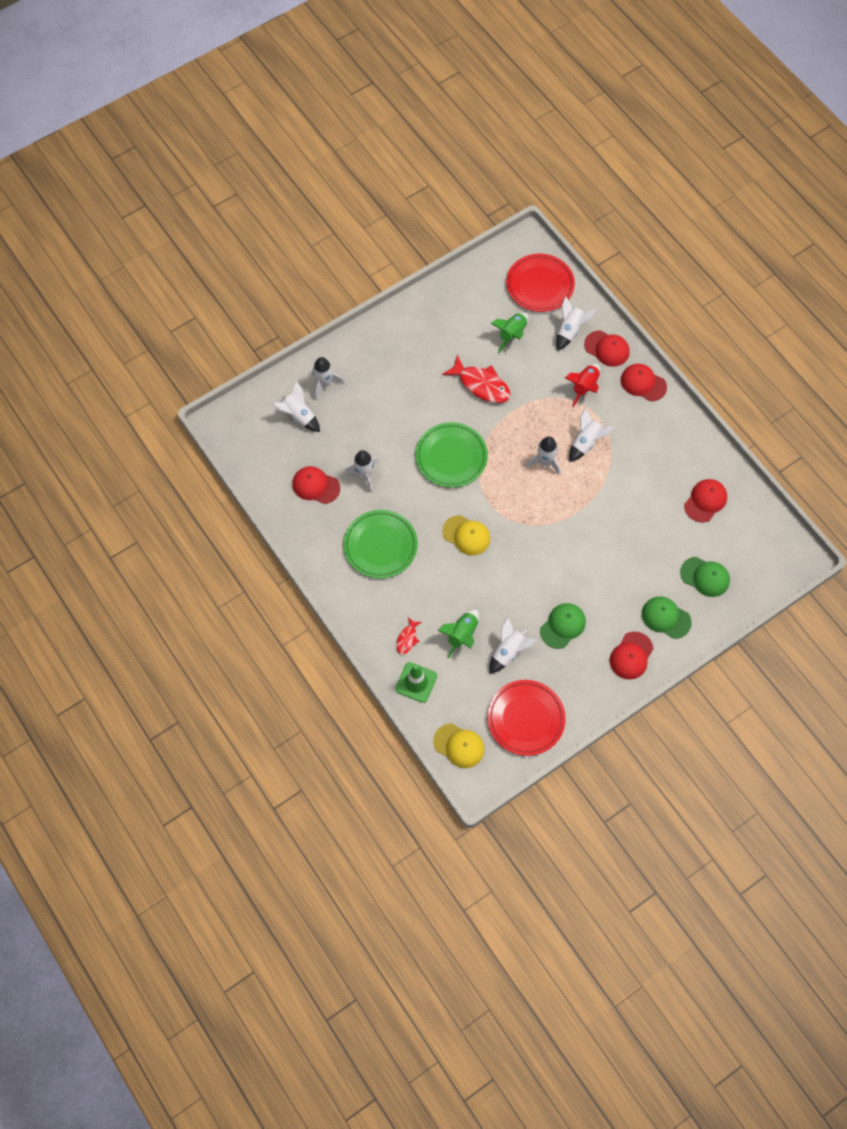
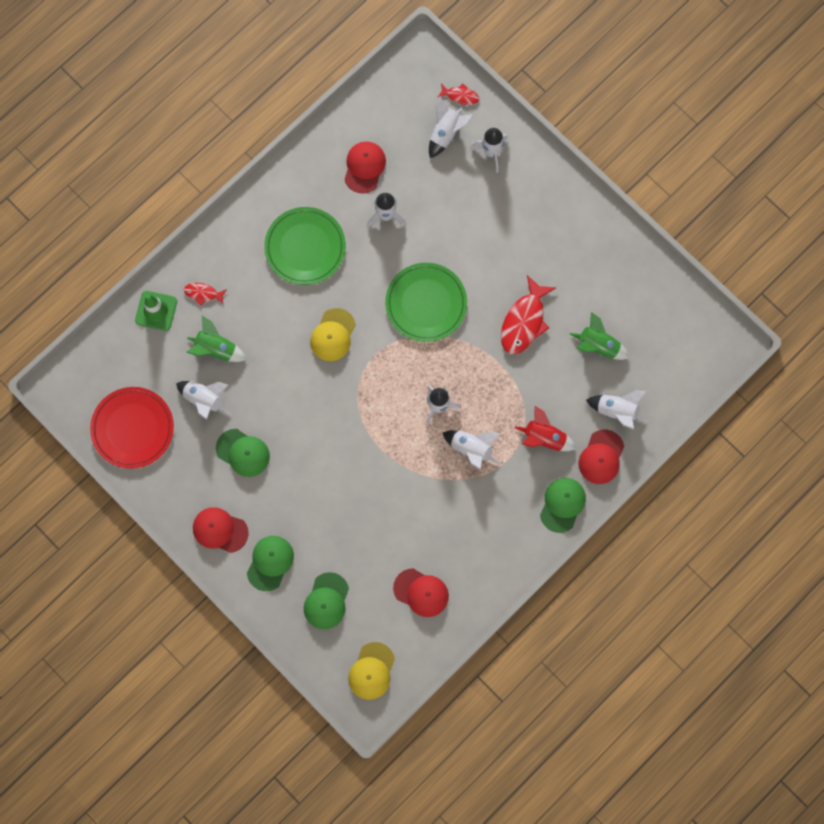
camera: 80 degrees right, 10 degrees up
(267, 400) = (460, 96): none -> red fish
(459, 745) = (94, 365): yellow cap -> yellow cap (371, 671)
(540, 285) = (673, 368): red plate -> none
(643, 383) = (562, 504): red cap -> green cap

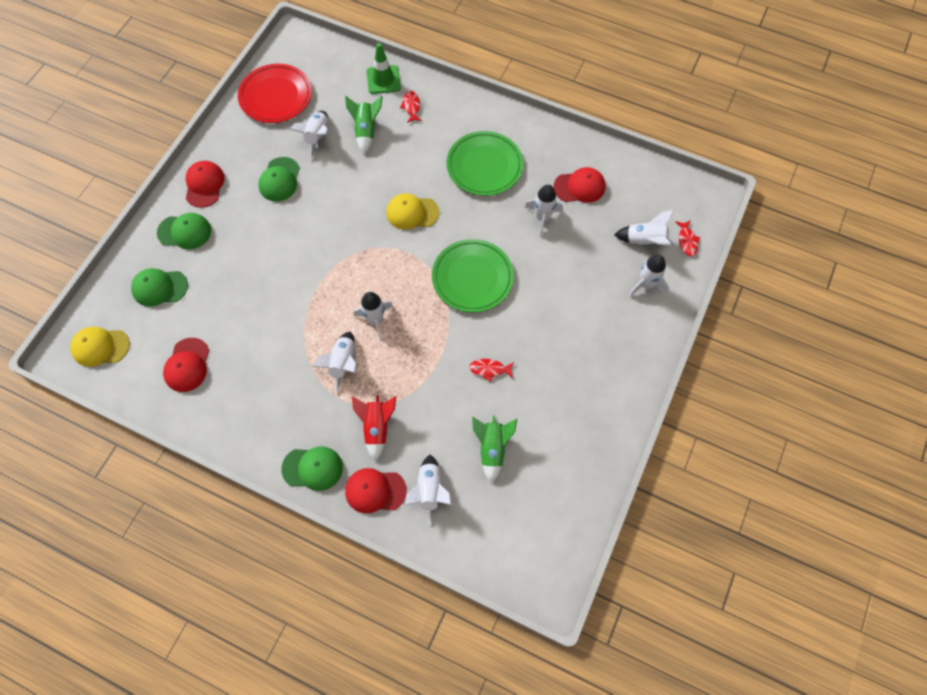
camera: 70 degrees right, 10 degrees down
(524, 321) = (489, 369): red fish -> red fish, size x0.52

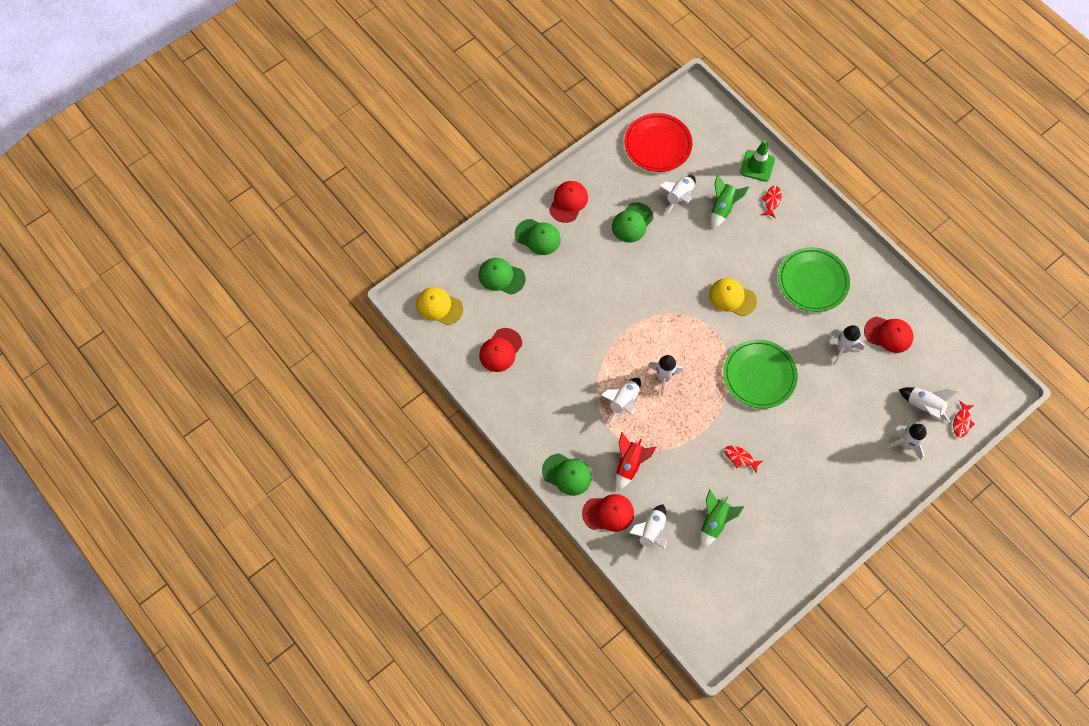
camera: 25 degrees right, 0 degrees up
(375, 490) = (608, 513): red cap -> red cap turned 150 degrees clockwise

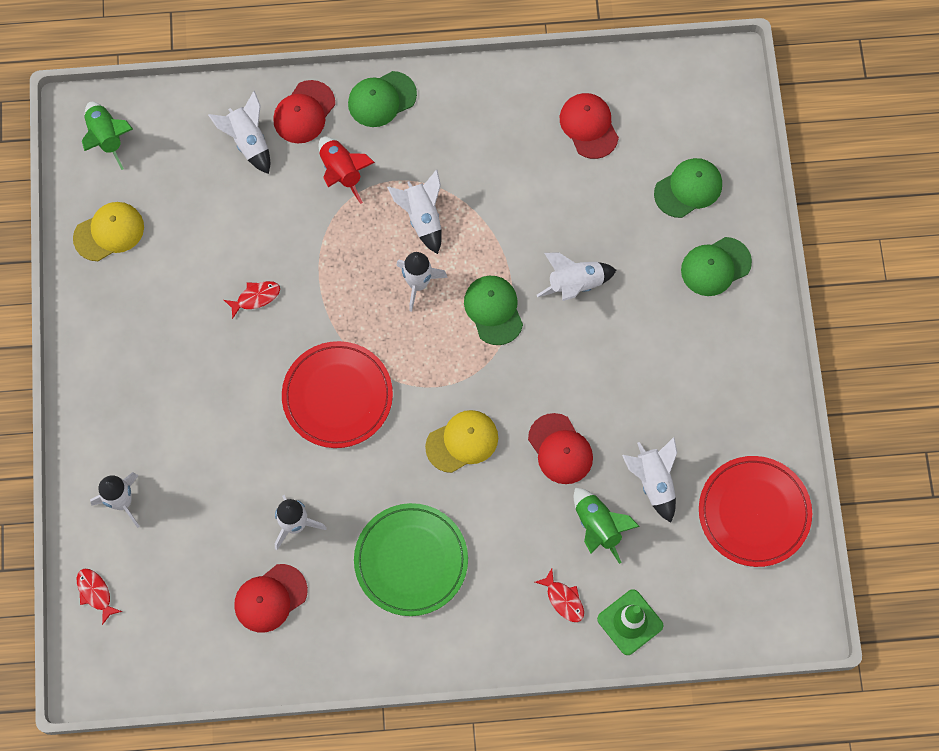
camera: 125 degrees right, 5 degrees up
(439, 306) = (696, 94): yellow cap -> yellow cap (109, 232)
(568, 202) = (741, 337): red cap -> red cap (560, 449)
(632, 222) = (656, 395): green cap -> green cap (493, 310)
(714, 522) = (206, 216): green rocket -> green rocket (107, 138)
(759, 375) = (337, 396): green plate -> red plate
(924, 406) = (149, 563): white rocket -> white rocket (575, 284)

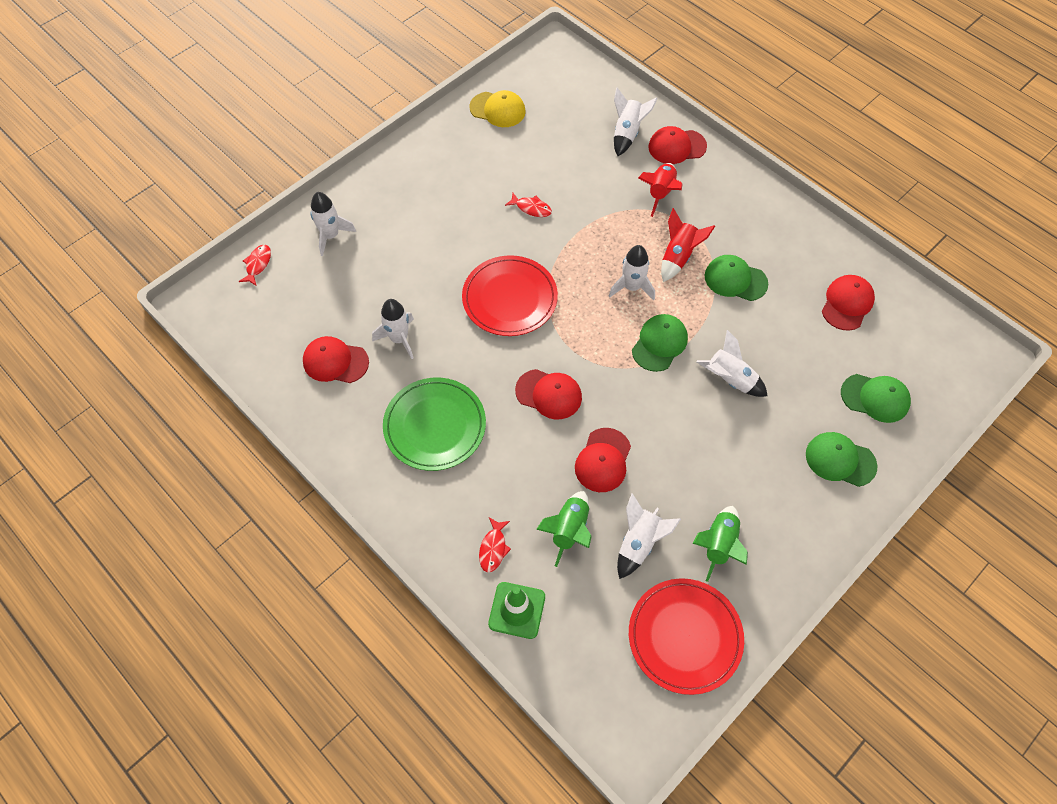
camera: 50 degrees right, 10 degrees down
(107, 138) = (554, 68): green rocket -> green rocket (718, 545)
(382, 99) = (731, 178): green cap -> green cap (735, 279)
(422, 217) = (678, 256): white rocket -> red rocket
(462, 442) = (549, 394): yellow cap -> red cap

